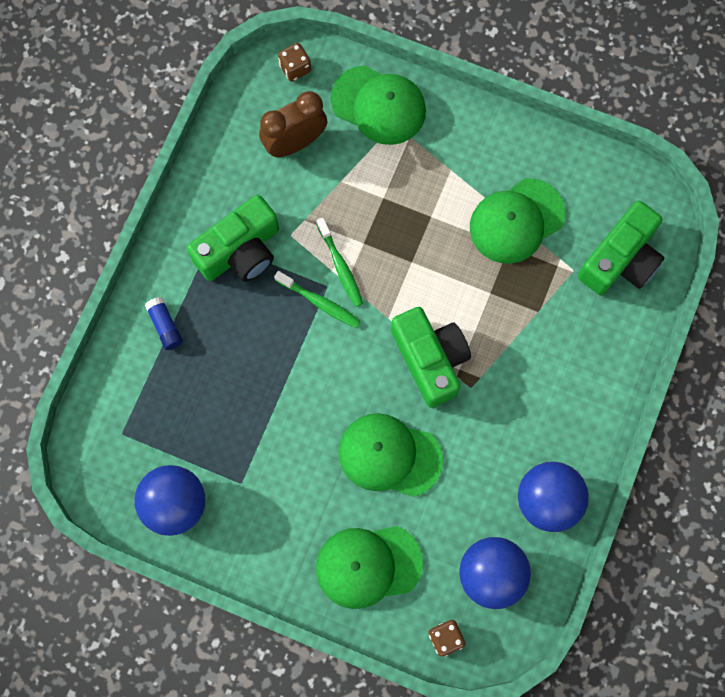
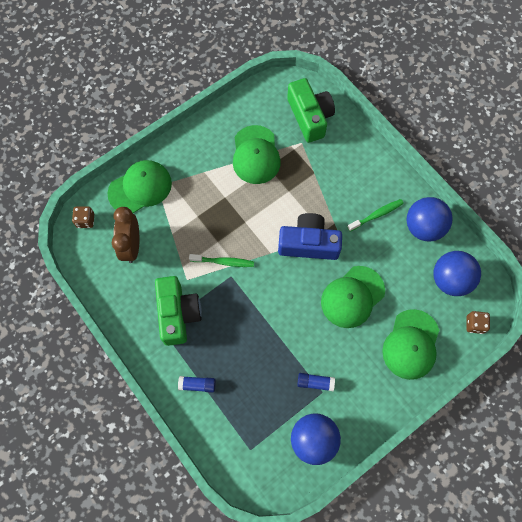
camera: 60 degrees left, 5 degrees down
(248, 468) = (315, 383): none -> blue glue stick
(320, 302) = (238, 285): green toothbrush -> green toothbrush (376, 215)
(430, 359) = (308, 243): green camera -> blue camera

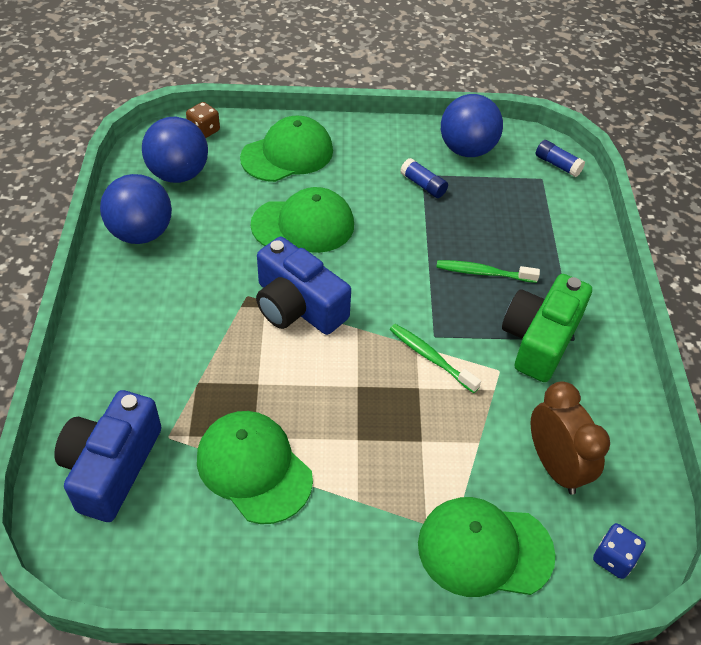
camera: 145 degrees left, 20 degrees down
(85, 220) = (613, 558): brown dice -> blue dice
(132, 246) = (555, 466): brown clock -> brown clock turned 60 degrees counterclockwise
(197, 385) = (564, 258): blue glue stick -> blue glue stick (557, 165)
(256, 155) = (254, 468): green cap -> green cap turned 75 degrees counterclockwise
(310, 117) = (112, 467): green camera -> blue camera
(376, 215) = (178, 280): green toothbrush -> green toothbrush (483, 273)

